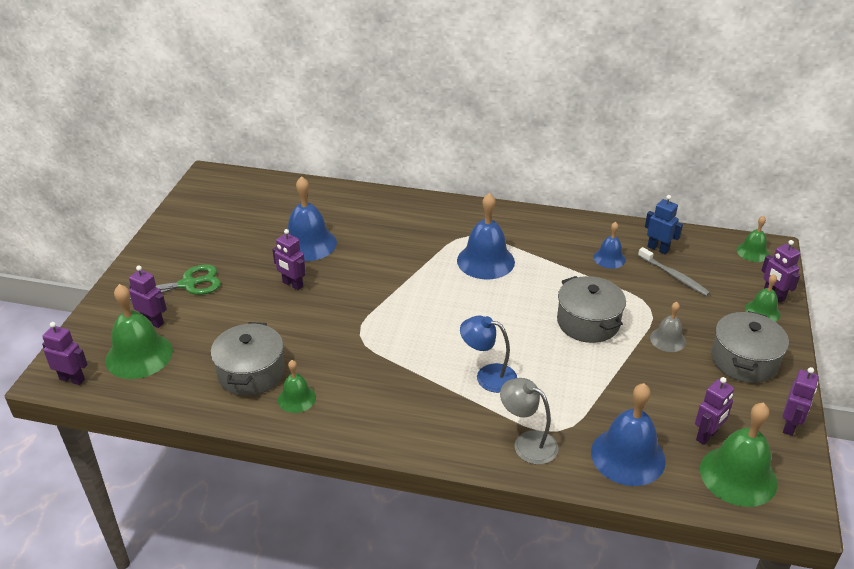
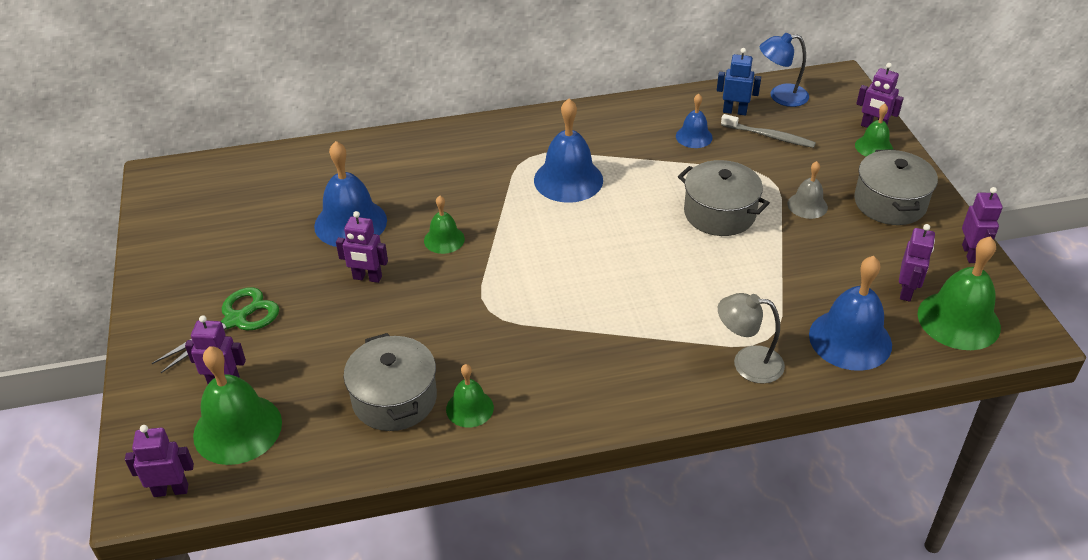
camera: 25 degrees left, 5 degrees up
(488, 376) = (659, 306): blue lamp -> blue lamp (780, 96)
(752, 252) = (825, 87): green bell -> green bell (444, 239)

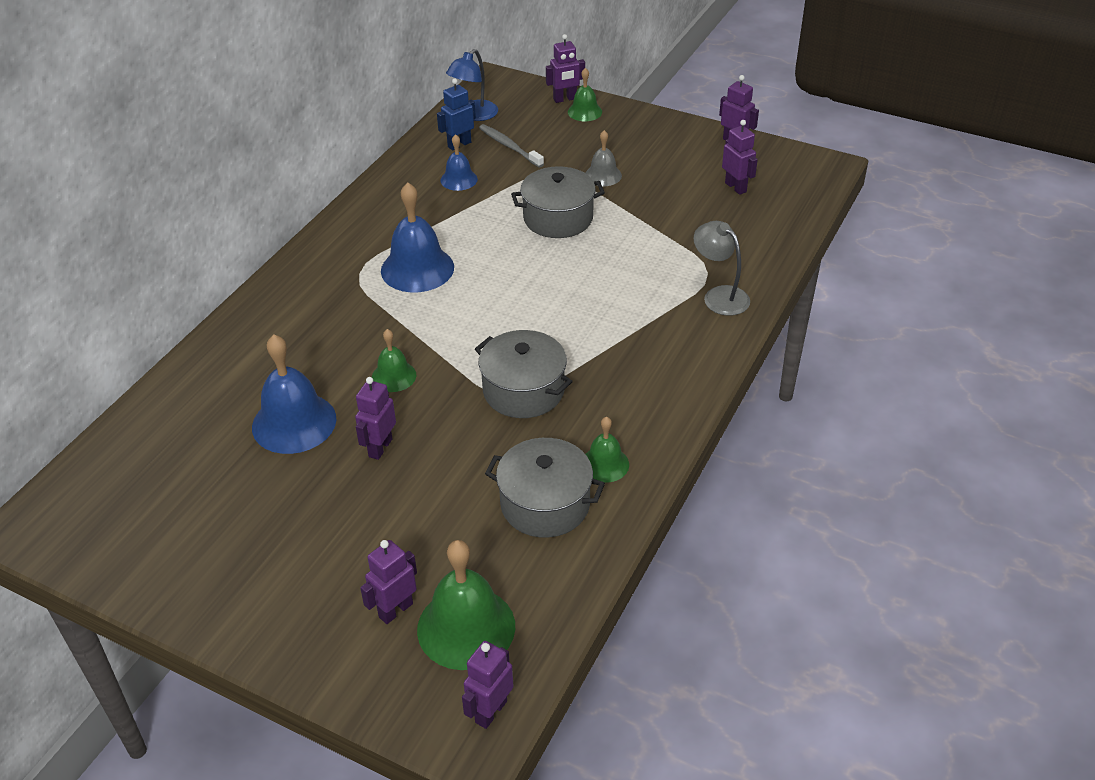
camera: 50 degrees left, 0 degrees up
(235, 320) = (324, 565): green scissors -> none
(367, 278) = (380, 448): purple robot -> purple robot turned 150 degrees clockwise
(747, 363) = (719, 296): grey lamp -> grey lamp turned 90 degrees clockwise
(769, 136) = (509, 146): grey toothbrush -> grey toothbrush turned 105 degrees counterclockwise
(850, 339) = (750, 238): blue bell -> none
(890, 203) = (647, 141): grey pot -> grey pot (523, 390)
(958, 320) = (785, 184): green bell -> none

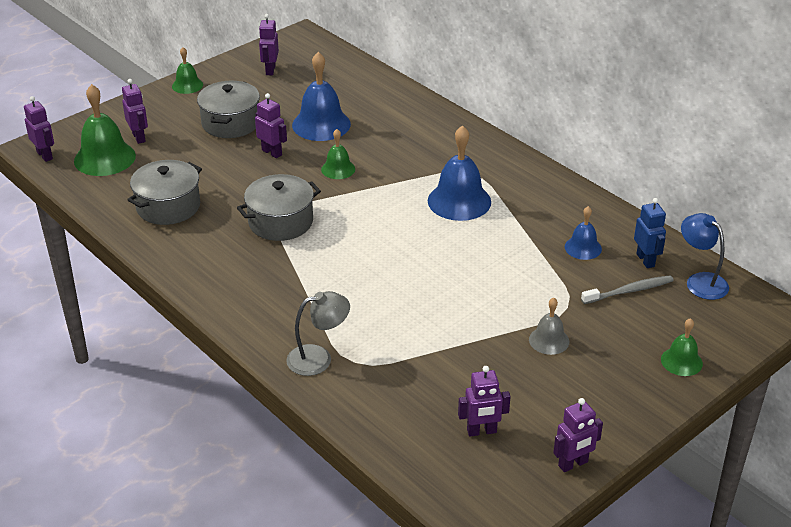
camera: 110 degrees right, 5 degrees down
(558, 218) = (490, 292): grey pot -> grey pot (231, 123)
(565, 99) = (714, 353): purple robot -> purple robot (270, 70)
(605, 464) = (180, 240): green bell -> green bell (187, 85)

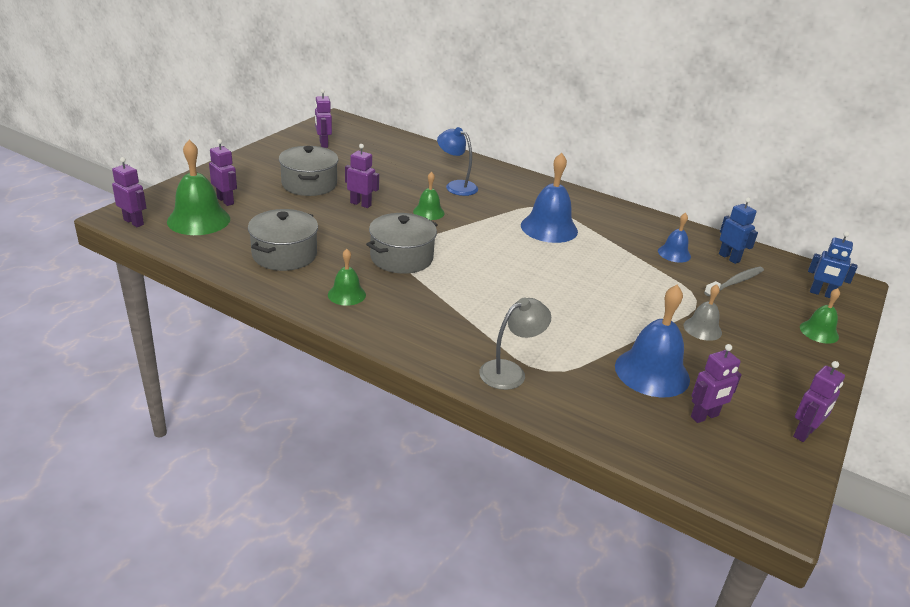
camera: 20 degrees left, 5 degrees down
(187, 85) = (252, 158): green bell -> green bell (346, 294)
(321, 124) = (392, 180): blue bell -> blue bell (652, 372)
(700, 281) = (782, 269): blue lamp -> blue lamp (456, 186)
(723, 317) = (821, 294): none -> blue robot

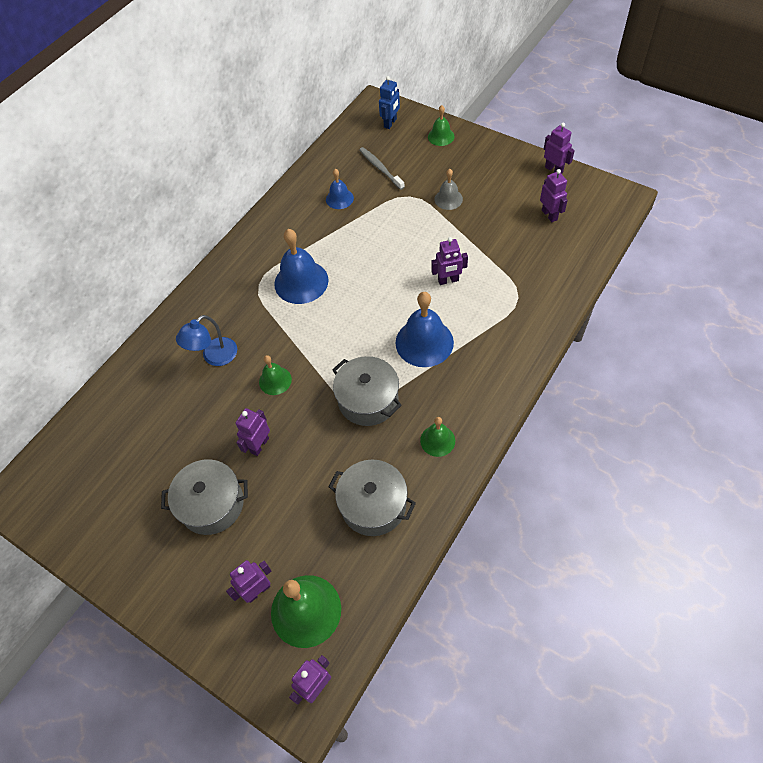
camera: 80 degrees left, 25 degrees up
(323, 144) = (96, 504): purple robot -> purple robot (448, 280)
(510, 371) = (524, 319): grey lamp -> none
(652, 372) = (508, 236): blue bell -> blue bell (424, 342)
(729, 258) = (343, 165): blue robot -> none

